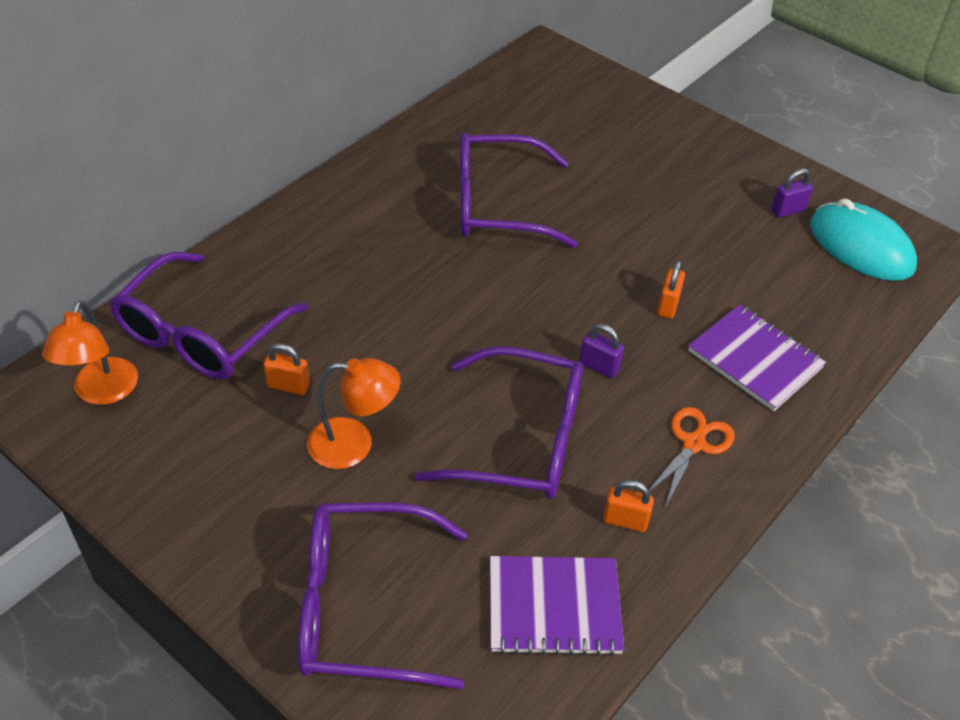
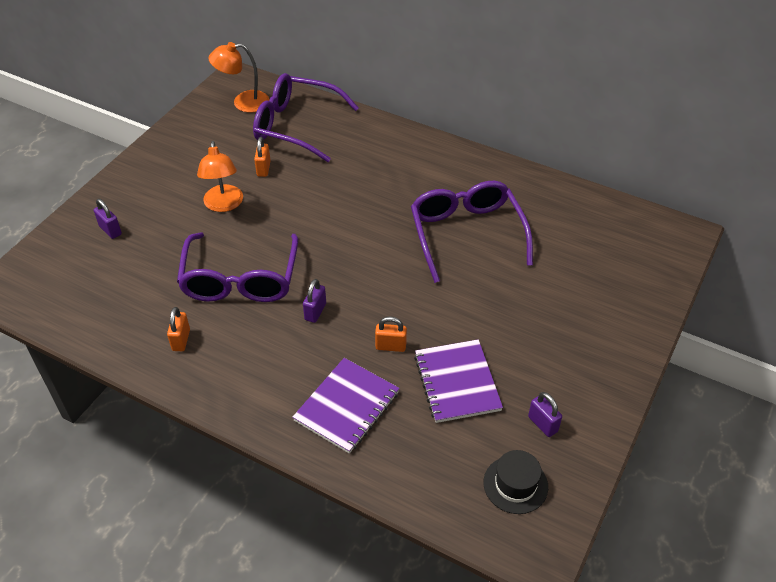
camera: 80 degrees right, 0 degrees up
(362, 606) = (110, 230): purple glasses -> purple padlock
(554, 607) = (113, 312): purple notebook -> purple notebook (457, 382)
(693, 444) = (253, 372): orange scissors -> none
(861, 246) = (515, 484): turquoise mouse -> black hat

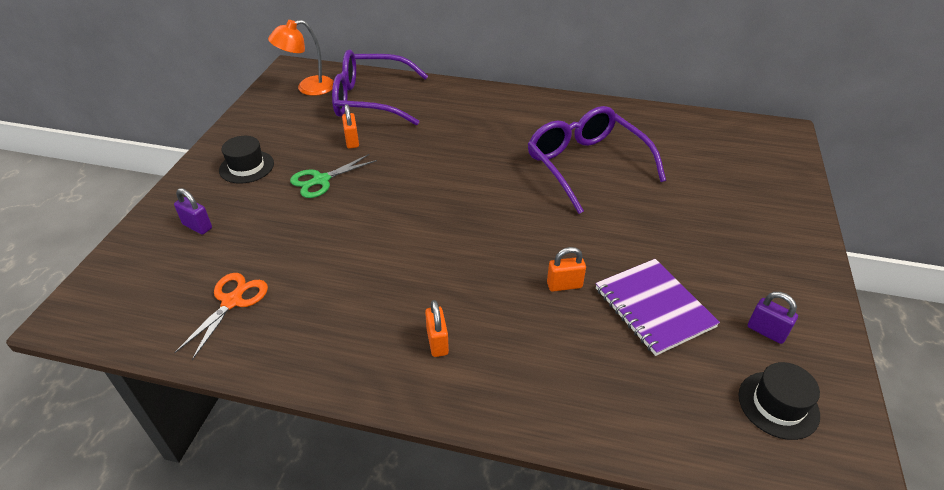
camera: 15 degrees left, 5 degrees down
(120, 303) = (232, 301): none -> orange scissors
(165, 179) = (246, 167): none -> black hat
(181, 340) = (321, 327): orange padlock -> orange padlock (437, 342)
(224, 205) = (321, 180): orange lamp -> green scissors
(240, 280) = (368, 250): purple glasses -> none
(315, 312) = (465, 266): purple padlock -> none
(347, 406) = (547, 360): purple notebook -> none

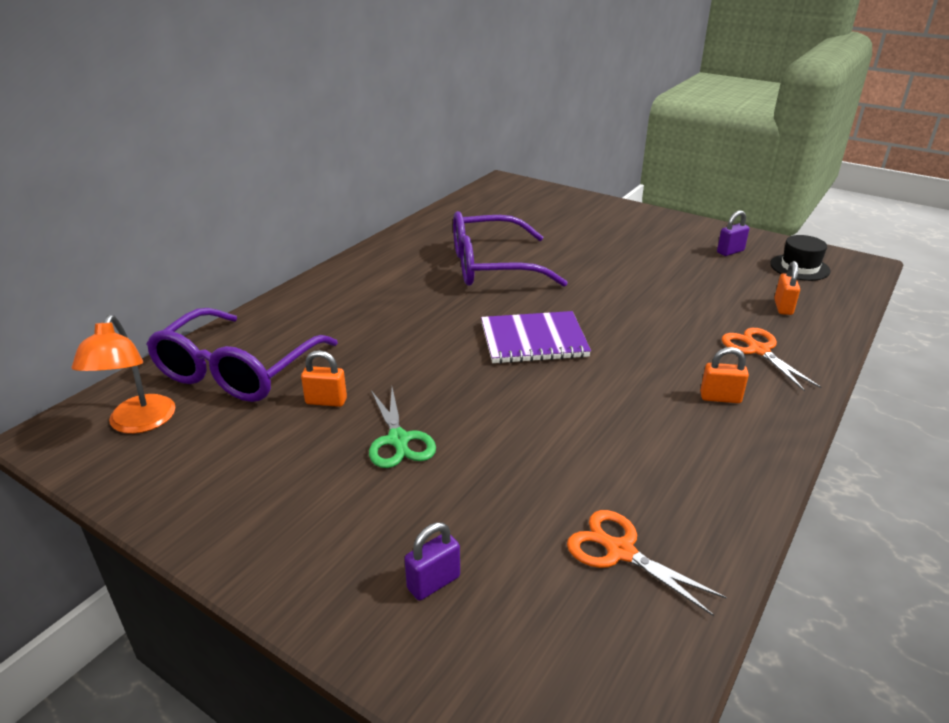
camera: 70 degrees left, 10 degrees down
(246, 167) = (309, 513): black hat -> none
(538, 368) = (758, 350): none -> orange scissors
(564, 285) = (659, 316): orange padlock -> orange padlock (783, 307)
(654, 307) = (696, 284): purple notebook -> purple notebook (533, 340)

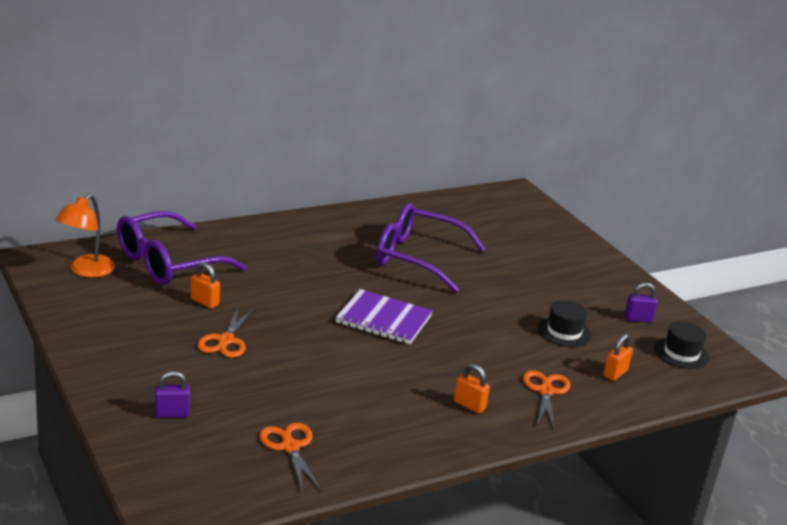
camera: 25 degrees right, 5 degrees down
(398, 440) = (226, 340): green scissors -> orange scissors
(695, 286) = (564, 332): none -> black hat

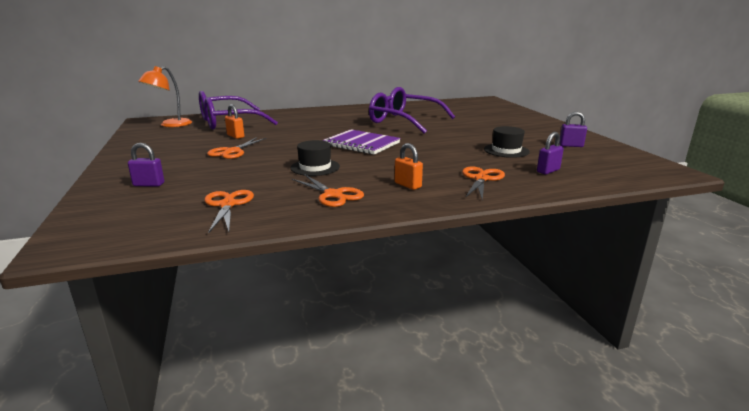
camera: 15 degrees right, 5 degrees down
(395, 425) = (333, 195): none -> orange scissors
(615, 373) = (548, 171): orange padlock -> purple padlock
(681, 353) = (610, 161): black hat -> black hat (315, 167)

